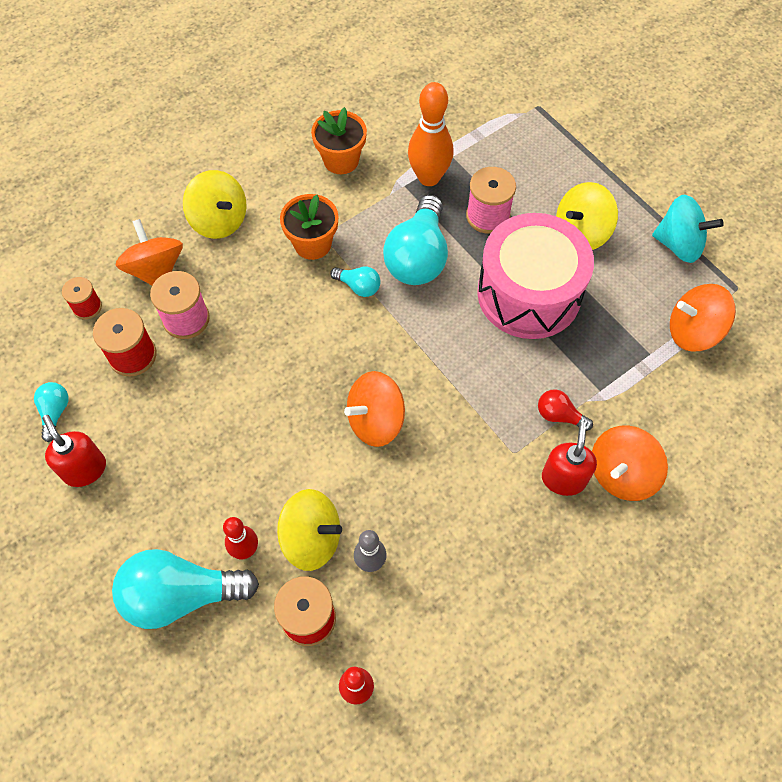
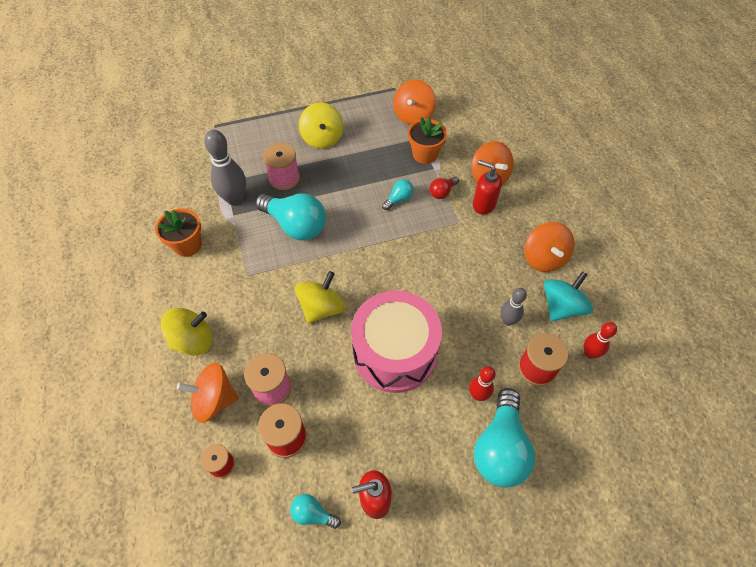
camera: 70 degrees left, 5 degrees down
(311, 538) = (481, 350): yellow spinning top -> yellow spinning top (321, 308)
(312, 244) = (250, 284): orange flower pot -> orange flower pot (425, 154)
(358, 286) = (301, 266): turquoise light bulb -> turquoise light bulb (399, 199)
(375, 421) = (409, 287): orange spinning top -> orange spinning top (544, 258)
(429, 177) = (235, 199): orange bowling pin -> grey bowling pin
(529, 294) = (353, 178): pink drum -> pink drum (395, 352)
(678, 244) = (354, 100): turquoise spinning top -> turquoise spinning top (561, 307)

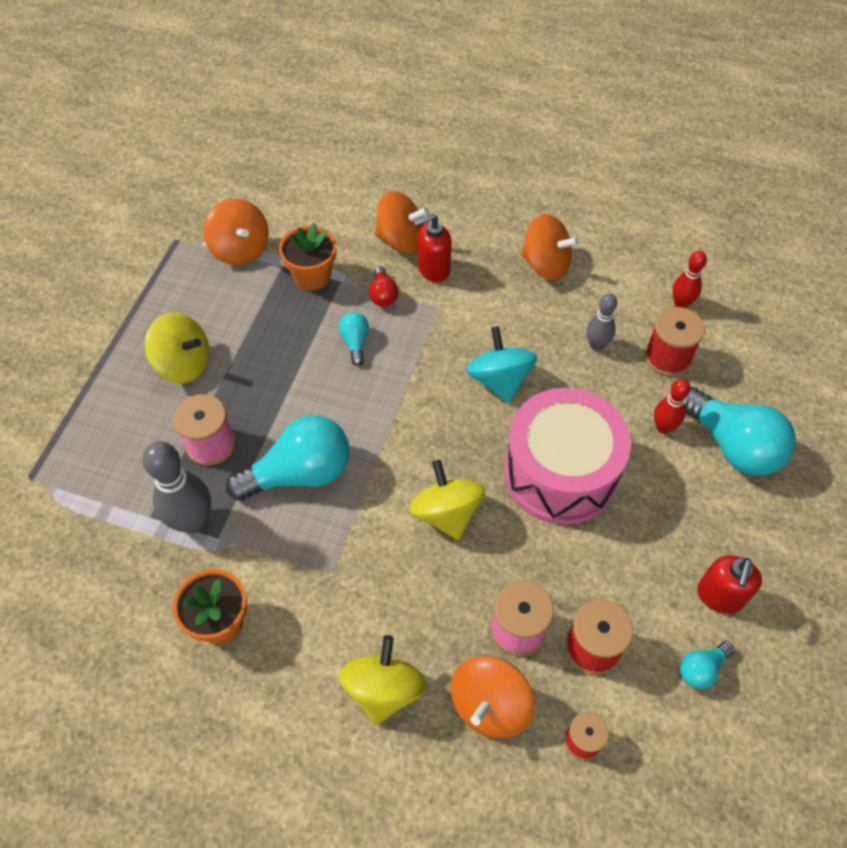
camera: 55 degrees left, 0 degrees up
(561, 307) = (614, 289): turquoise spinning top -> turquoise spinning top (499, 380)

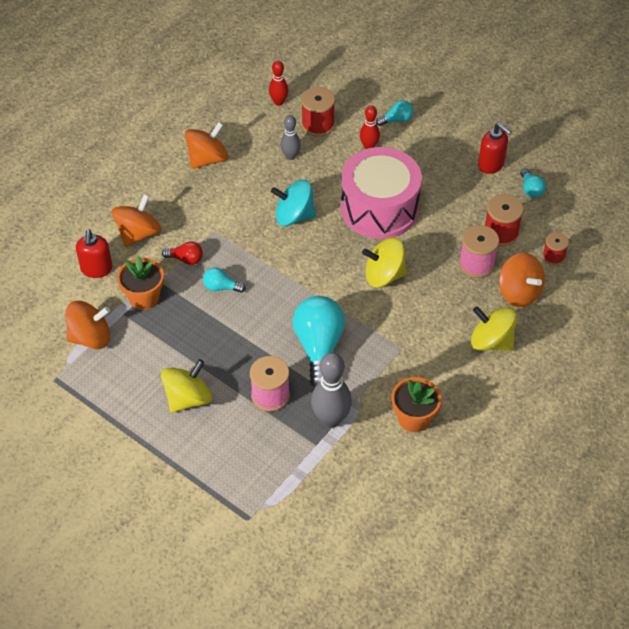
camera: 70 degrees left, 5 degrees down
(433, 269) = (177, 223): red soap dispenser -> red soap dispenser (96, 269)
(732, 445) = (396, 120): turquoise light bulb -> turquoise light bulb, size x0.47

